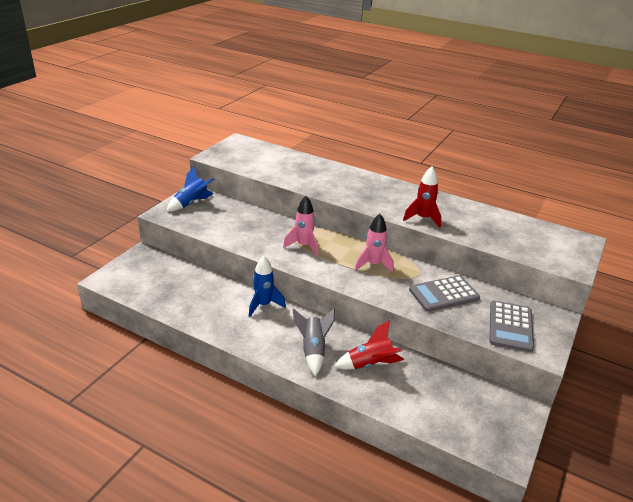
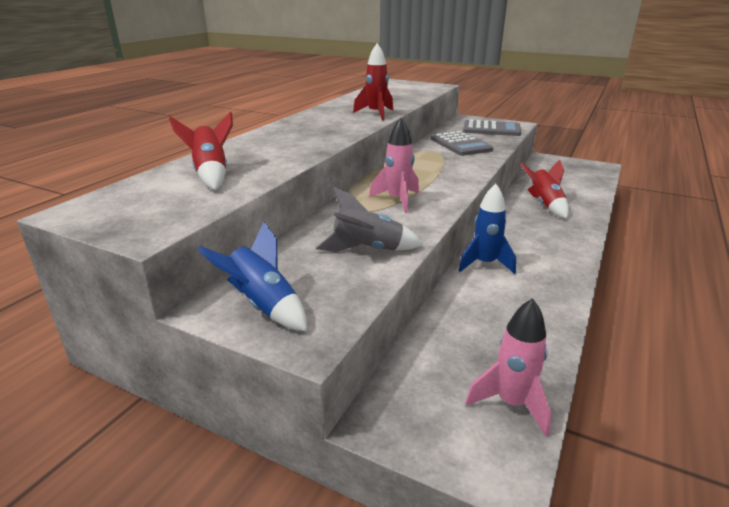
camera: 90 degrees left, 5 degrees down
(280, 164) = (211, 174): none -> red rocket
(313, 350) = (548, 231): grey rocket -> grey rocket (367, 250)
(373, 264) = (424, 167): pink rocket -> pink rocket (511, 404)

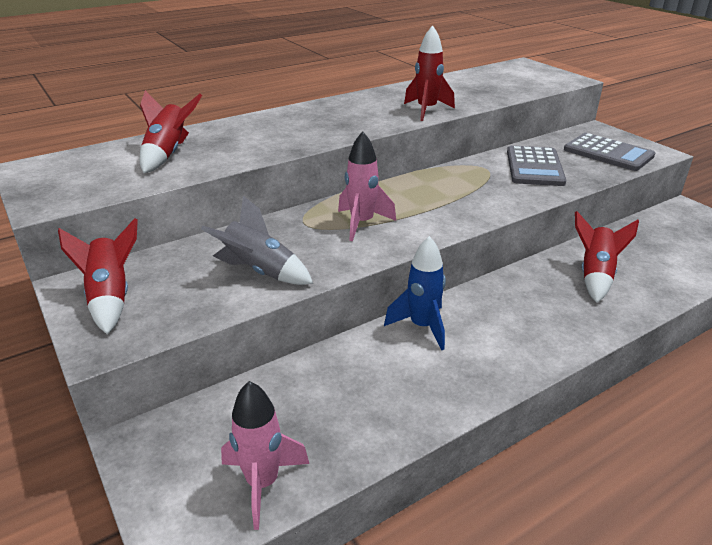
camera: 30 degrees right, 5 degrees up
(263, 306) = (111, 297): blue rocket -> red rocket

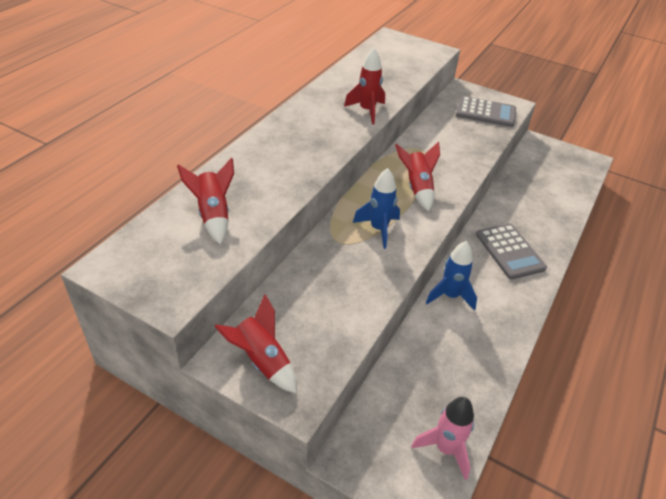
camera: 30 degrees left, 10 degrees up
(259, 271) = (347, 298): grey rocket -> none
(362, 223) = (378, 229): pink rocket -> blue rocket
(534, 167) = (449, 139): grey calculator -> grey calculator (509, 251)
(595, 275) = (521, 217): red rocket -> red rocket (417, 188)

